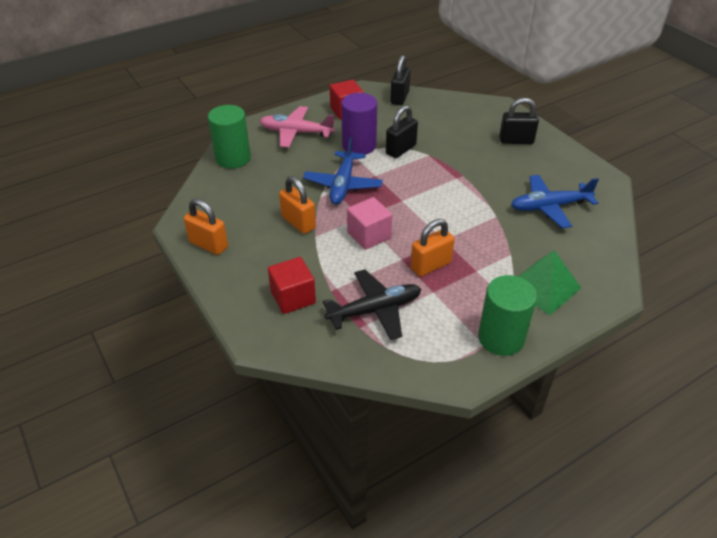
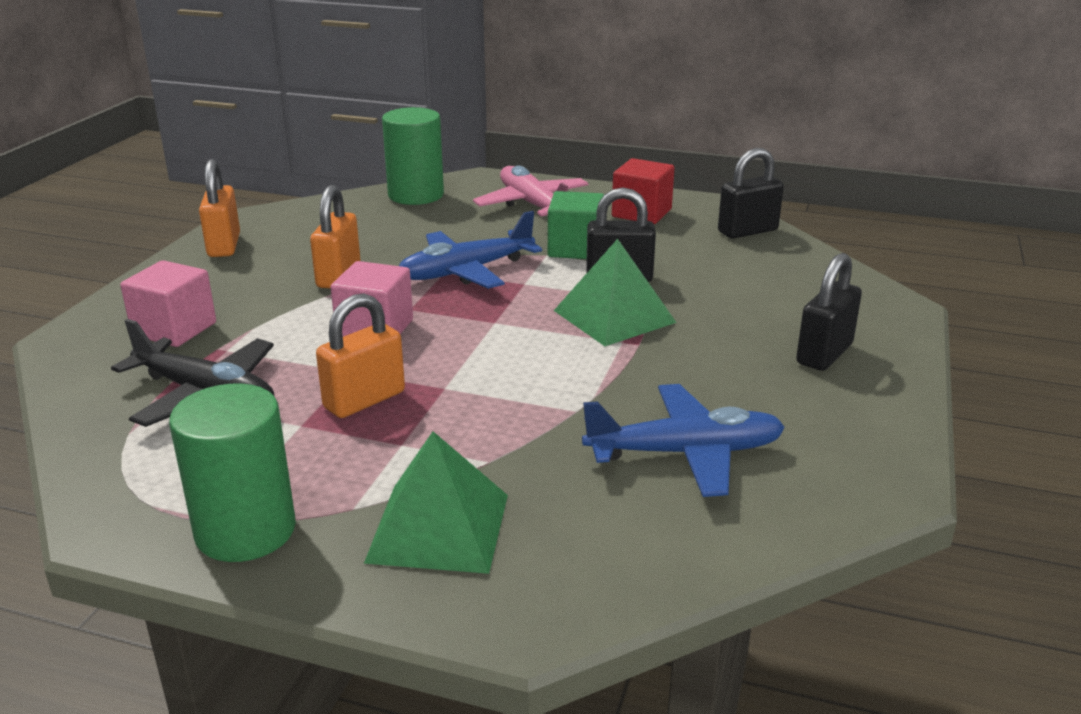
camera: 50 degrees right, 15 degrees down
(293, 297) = (174, 329): red cube -> pink cube
(359, 145) = (575, 248): purple cylinder -> green cube
(430, 265) = (364, 400): orange padlock -> orange padlock turned 60 degrees counterclockwise
(433, 169) = (614, 316): none -> green pyramid
(516, 140) = (824, 354): black padlock -> black padlock turned 75 degrees clockwise
(549, 207) = (686, 453): blue plane -> blue plane turned 135 degrees clockwise

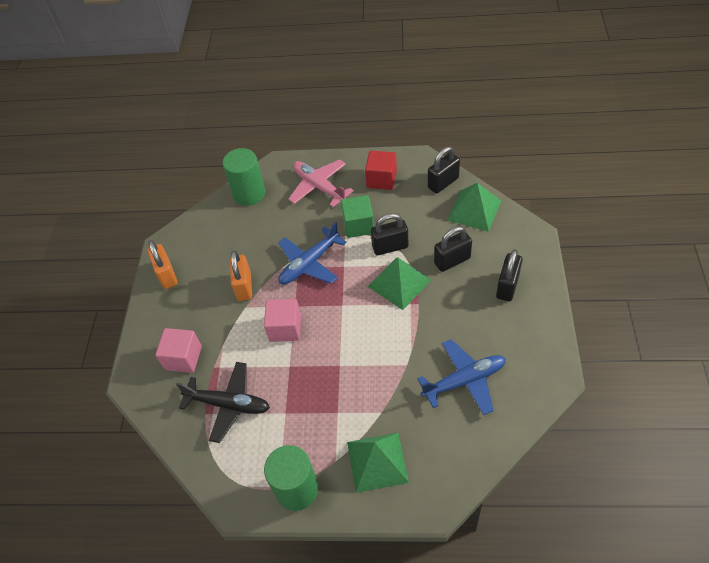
camera: 10 degrees left, 25 degrees up
(364, 400) = (306, 386): orange padlock -> none
(727, 309) = (452, 261): none -> black padlock
(793, 264) = (474, 210): none -> green pyramid

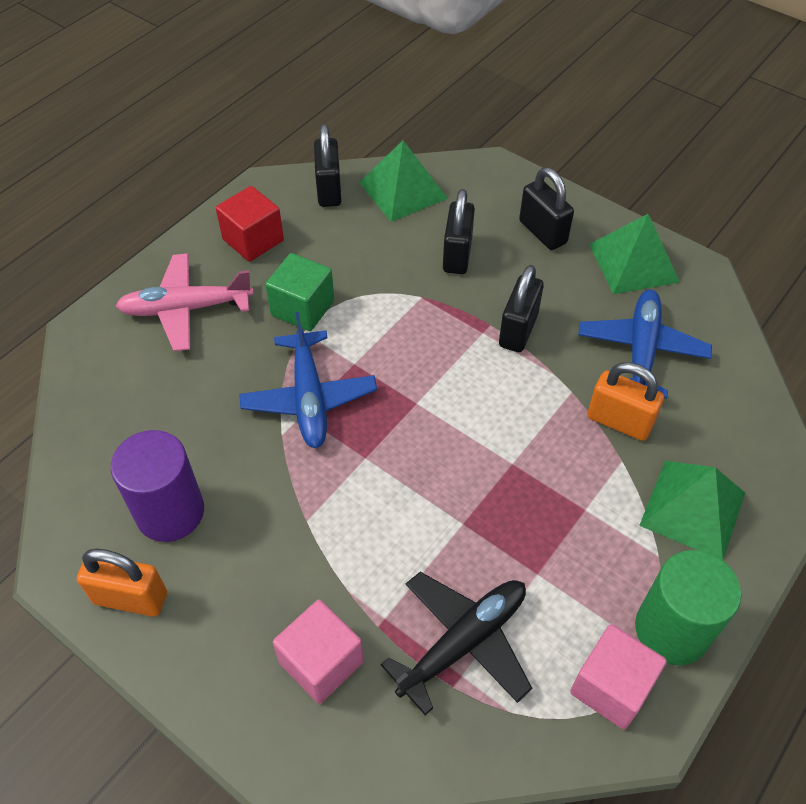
camera: 60 degrees left, 0 degrees up
(213, 258) = (170, 512): none -> purple cylinder
(244, 286) = (267, 501): orange padlock -> orange padlock (619, 421)
(249, 193) = (97, 395): green cylinder -> none
(285, 328) = (393, 491): pink cube -> pink cube (611, 687)
(390, 247) = (373, 298): black padlock -> black padlock (518, 330)
(399, 283) = (440, 324): green pyramid -> green pyramid (633, 263)

